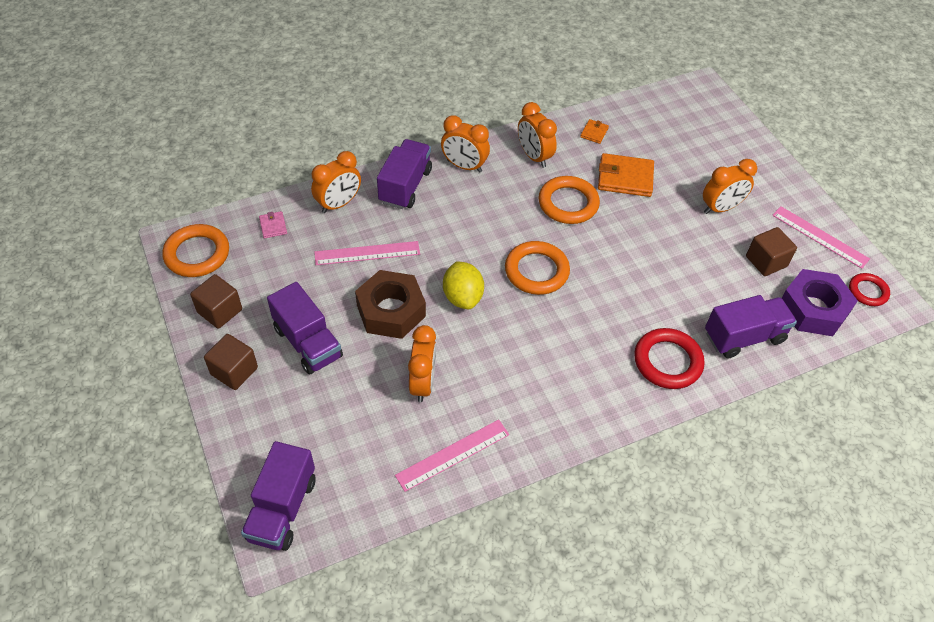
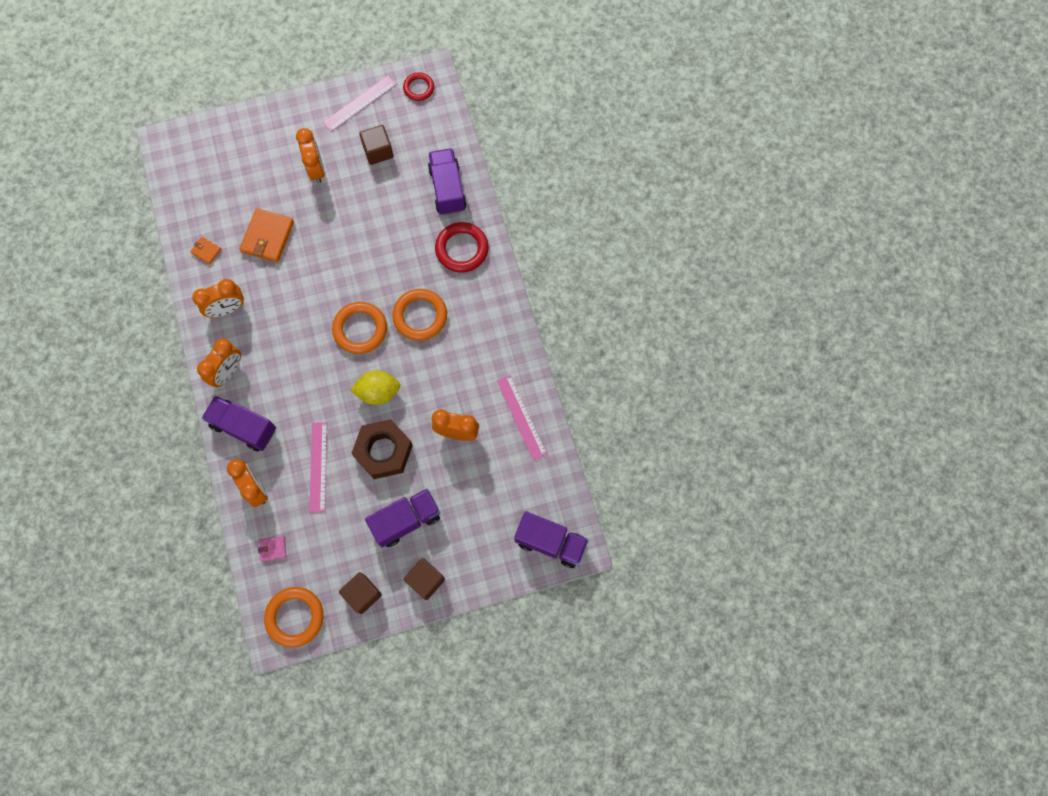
camera: 80 degrees left, 20 degrees up
(568, 203) = (289, 290): orange ring -> orange ring (420, 316)
(813, 309) = (429, 132): purple nut -> none

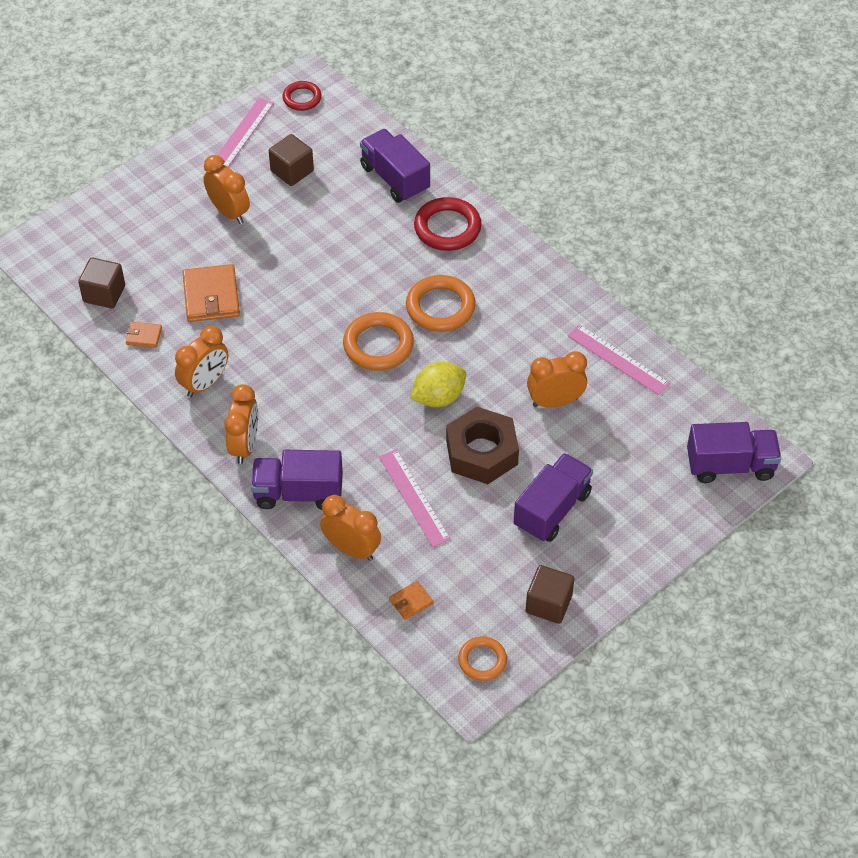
camera: 25 degrees left, 20 degrees down
(272, 549) = (411, 601): pink wallet -> orange wallet
(295, 617) = (482, 660): orange ring -> orange ring, size x0.61
(425, 580) = (613, 560): brown cube -> brown cube (104, 294)

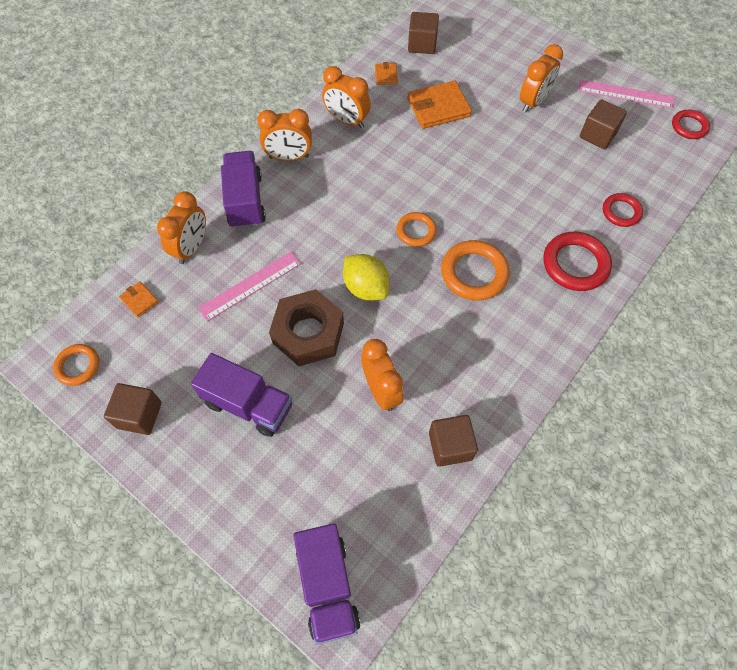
camera: 80 degrees right, 10 degrees up
(378, 345) = (416, 231): orange ring -> orange ring, size x0.61
(395, 178) = (621, 212): purple truck -> red ring
(618, 359) = (450, 446): pink ruler -> brown cube

